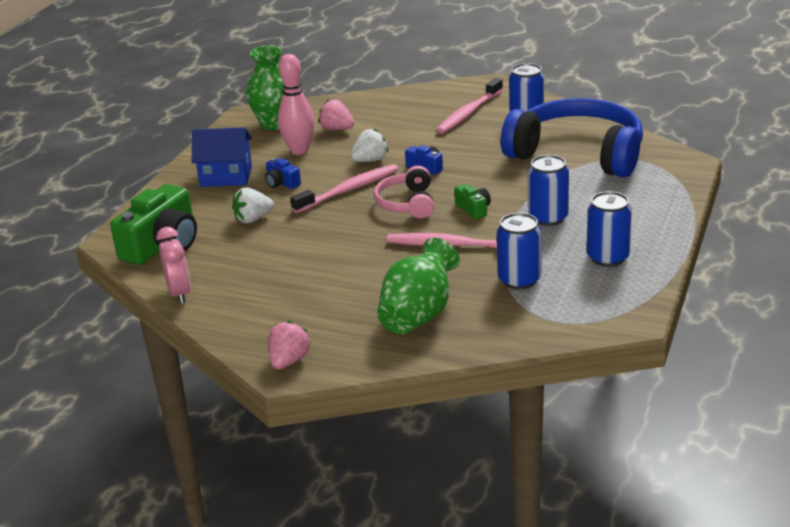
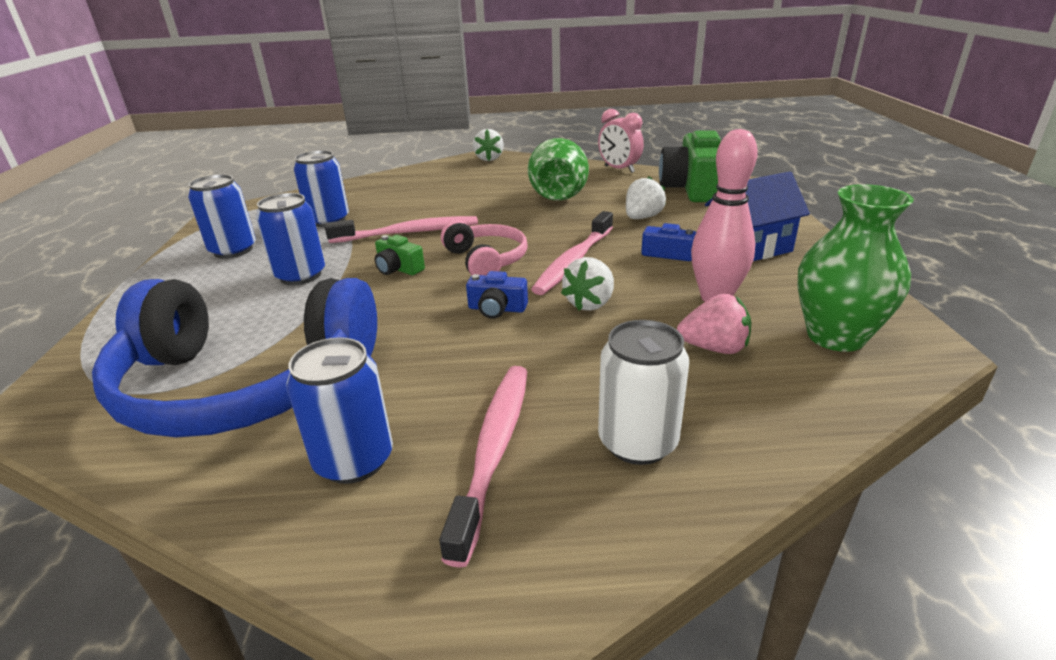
camera: 155 degrees right, 0 degrees up
(289, 361) = (489, 159): pink strawberry -> white strawberry
(411, 106) = (637, 442): none -> white can
(418, 315) = (411, 189): green vase -> green vase (558, 199)

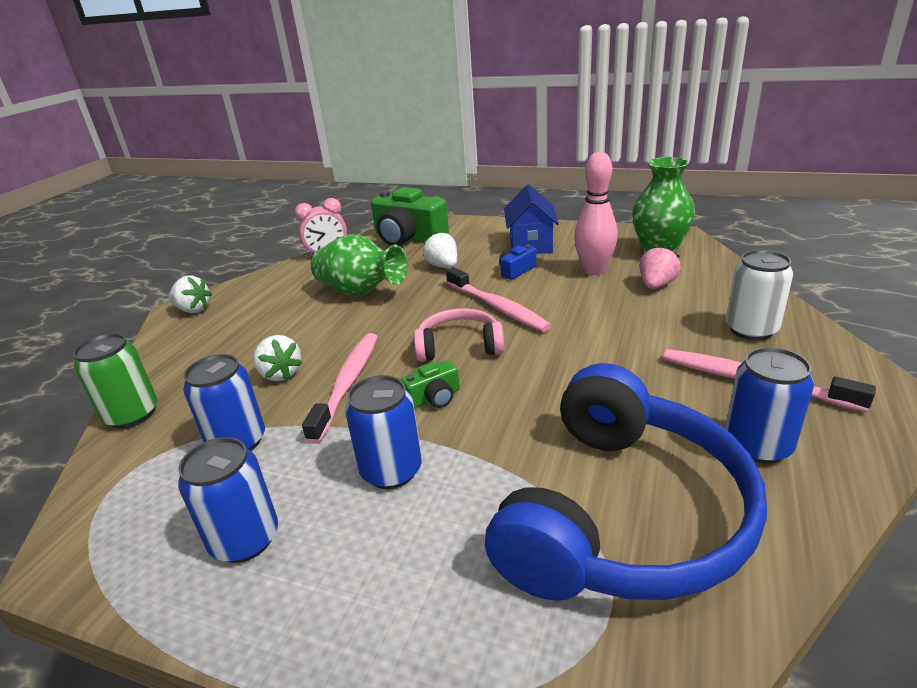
camera: 65 degrees left, 0 degrees up
(353, 185) = (132, 415): none -> green can
(497, 309) = (556, 353): blue camera -> none
(590, 303) = (573, 313): white strawberry -> white strawberry (281, 374)

